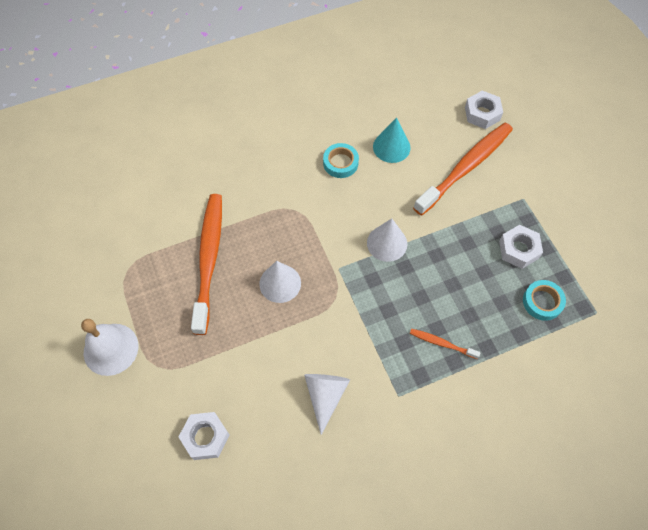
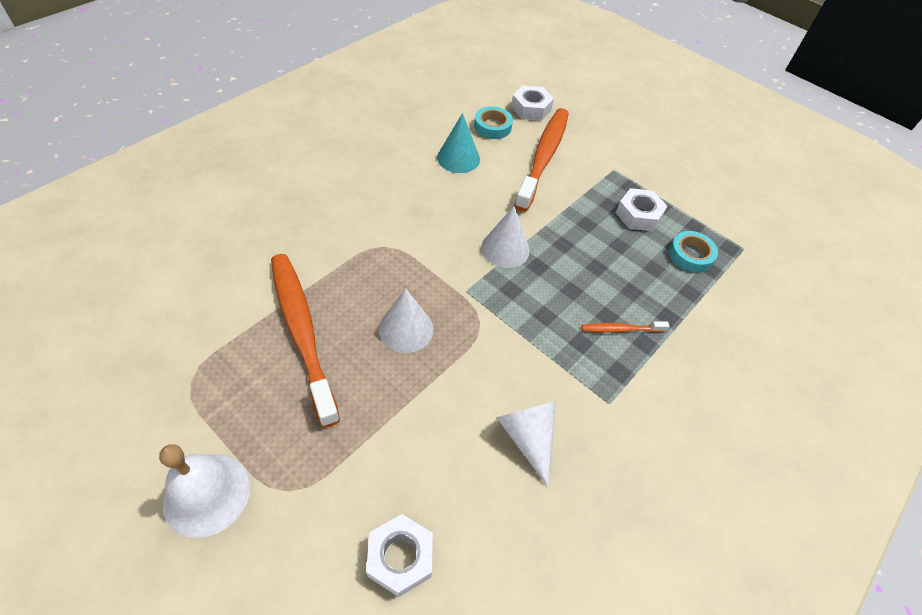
camera: 30 degrees left, 10 degrees down
(340, 163) = (412, 186): turquoise tape -> turquoise tape (492, 126)

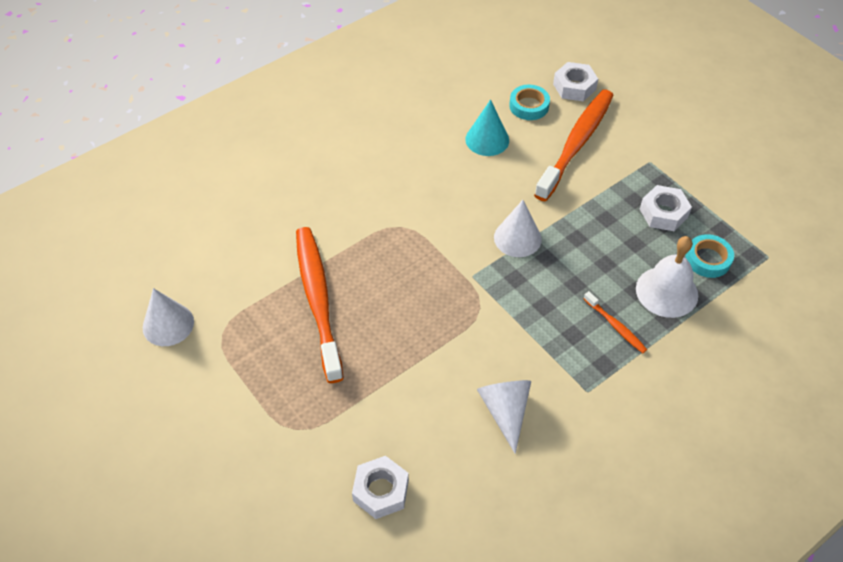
camera: 15 degrees right, 0 degrees up
(207, 494) = (232, 424): white bell -> white bell (666, 291)
(406, 329) = (410, 306): white cone -> white cone (168, 324)
(621, 329) = (615, 326): orange toothbrush -> orange toothbrush turned 135 degrees counterclockwise

